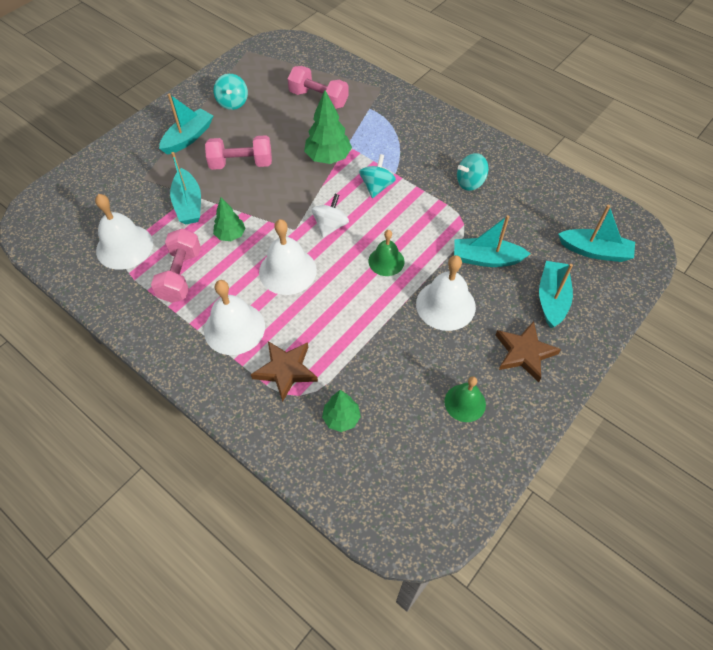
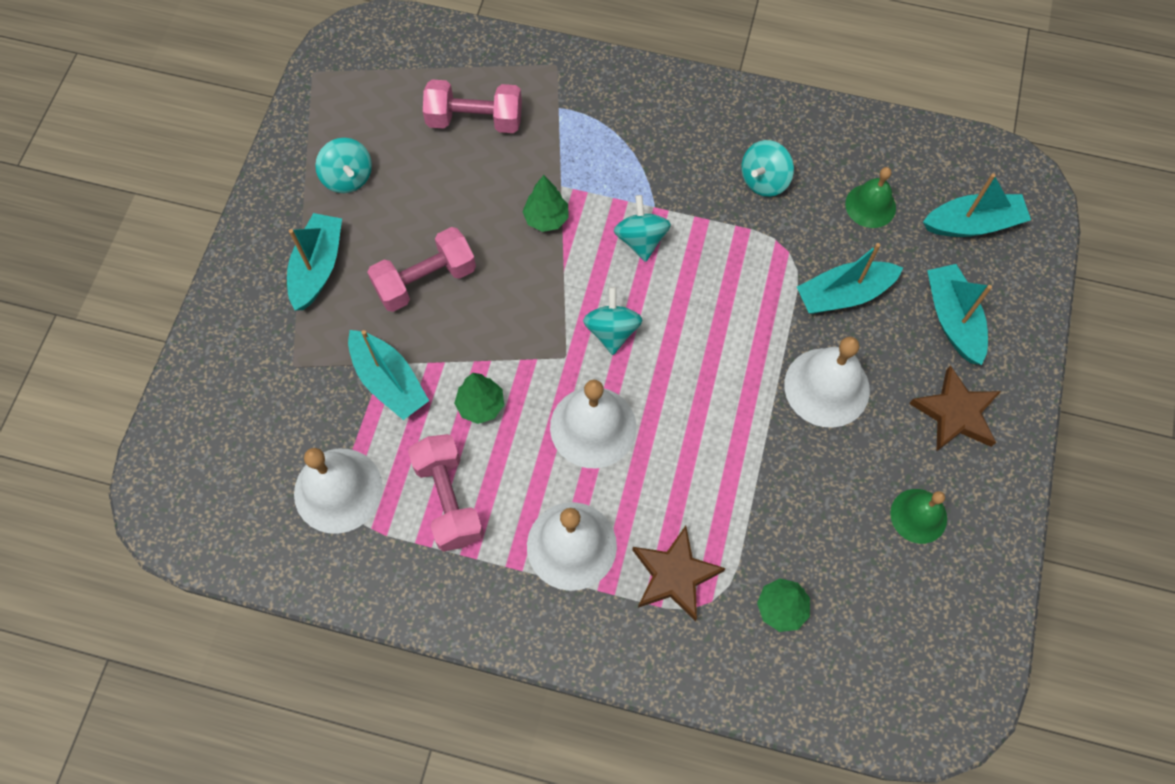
camera: 25 degrees left, 10 degrees up
(328, 157) = (546, 218): green tree -> green tree, size x0.63
(330, 226) = (612, 331): white spinning top -> turquoise spinning top
(386, 261) = (717, 354): green bell -> green bell (870, 205)

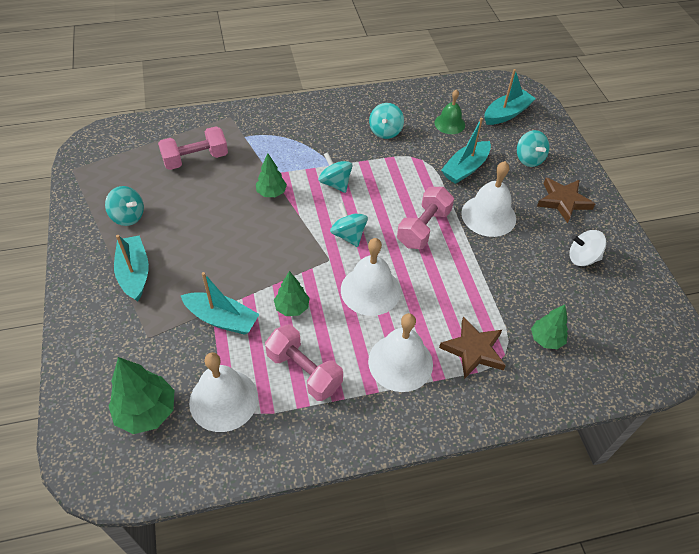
camera: 30 degrees left, 15 degrees down
(248, 463) = (147, 412): none -> green tree
(425, 280) = (213, 253): pink dumbbell -> pink dumbbell (423, 228)
(918, 516) = (582, 258): green bell -> white spinning top
(953, 319) = (529, 159): turquoise boat -> turquoise spinning top

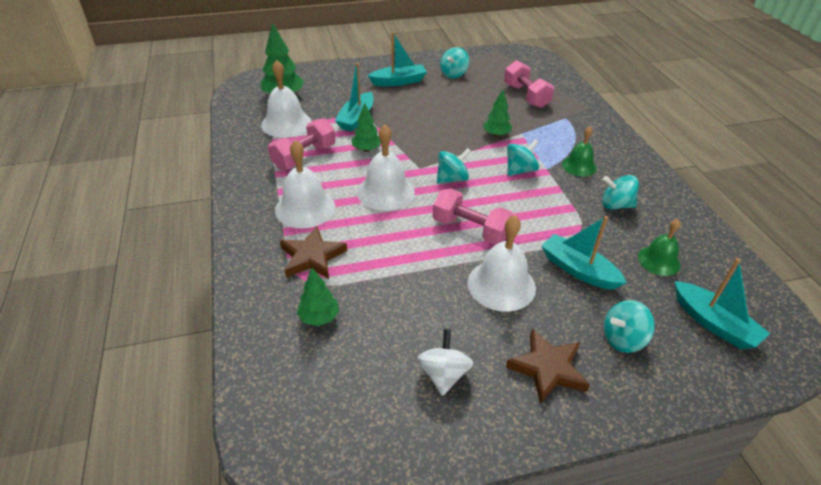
camera: 90 degrees right, 10 degrees down
(329, 142) = (579, 166): none -> green bell

